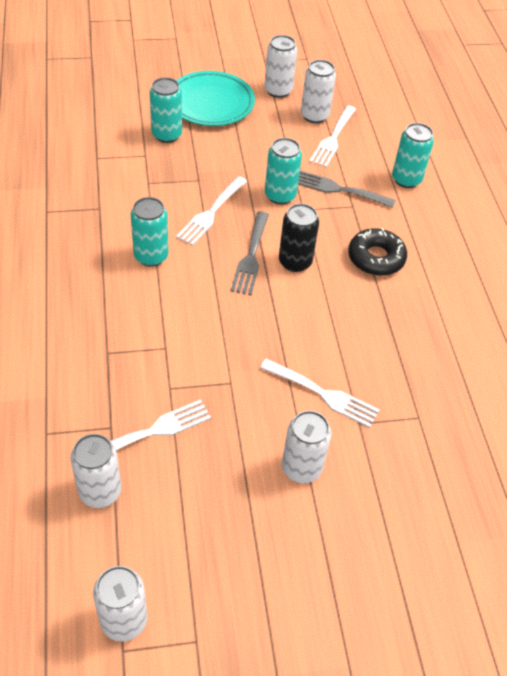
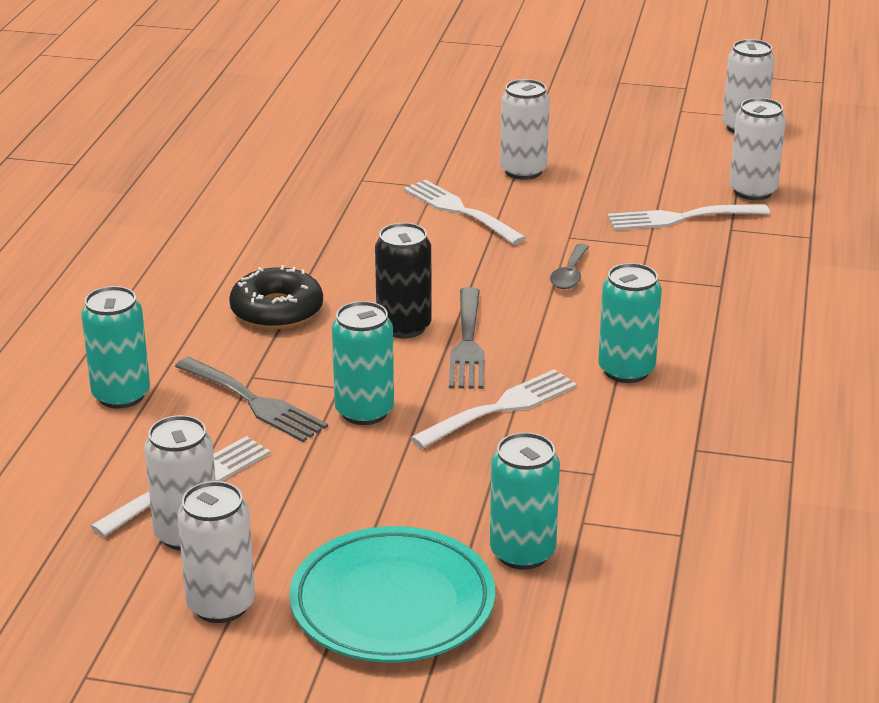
camera: 155 degrees left, 20 degrees down
(214, 338) = (570, 274): none -> grey spoon
(251, 256) = (467, 344): grey fork -> grey fork turned 150 degrees clockwise

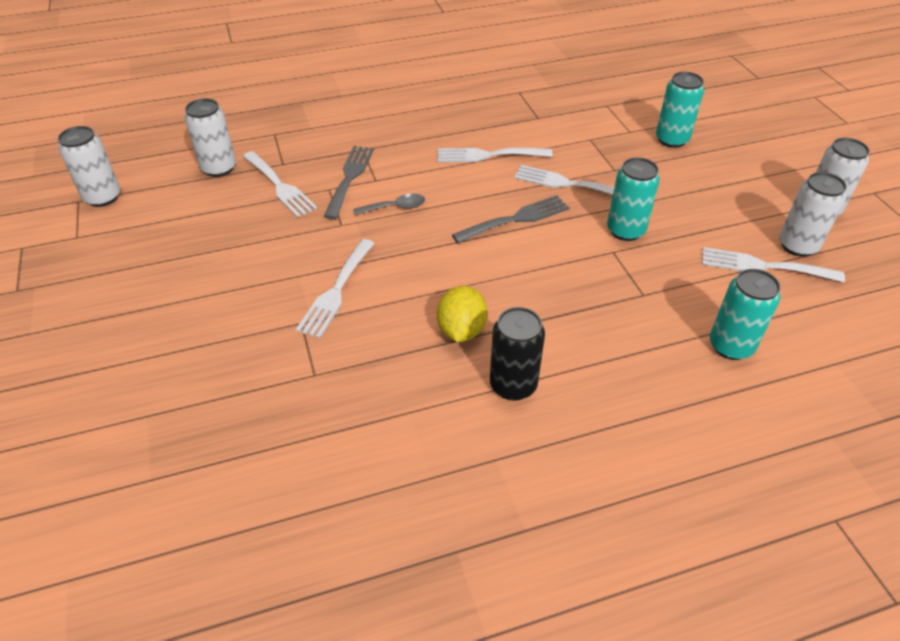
camera: 120 degrees left, 15 degrees up
(254, 402) = (667, 279): grey fork -> grey fork (349, 178)
(277, 310) = (559, 322): black donut -> none
(331, 256) = (461, 330): none -> yellow lemon
(392, 604) = (750, 161): turquoise plate -> none
(404, 327) = (522, 252): black can -> black can (513, 385)
(523, 171) = (242, 283): white can -> none
(626, 370) = (488, 155): turquoise can -> white fork

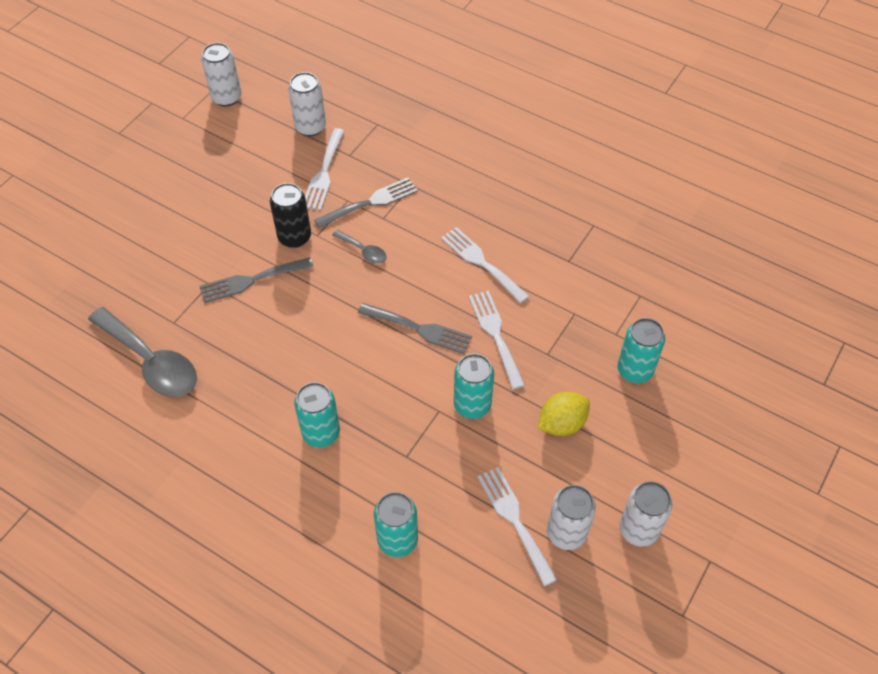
camera: 50 degrees right, 10 degrees up
(336, 291) = (251, 280): white fork -> grey fork
(341, 419) = (151, 361): none -> grey spoon
(461, 330) = (274, 371): yellow lemon -> yellow lemon (562, 423)
(513, 385) = (249, 431): black can -> black can (294, 237)
(566, 335) = (321, 433): none -> turquoise can

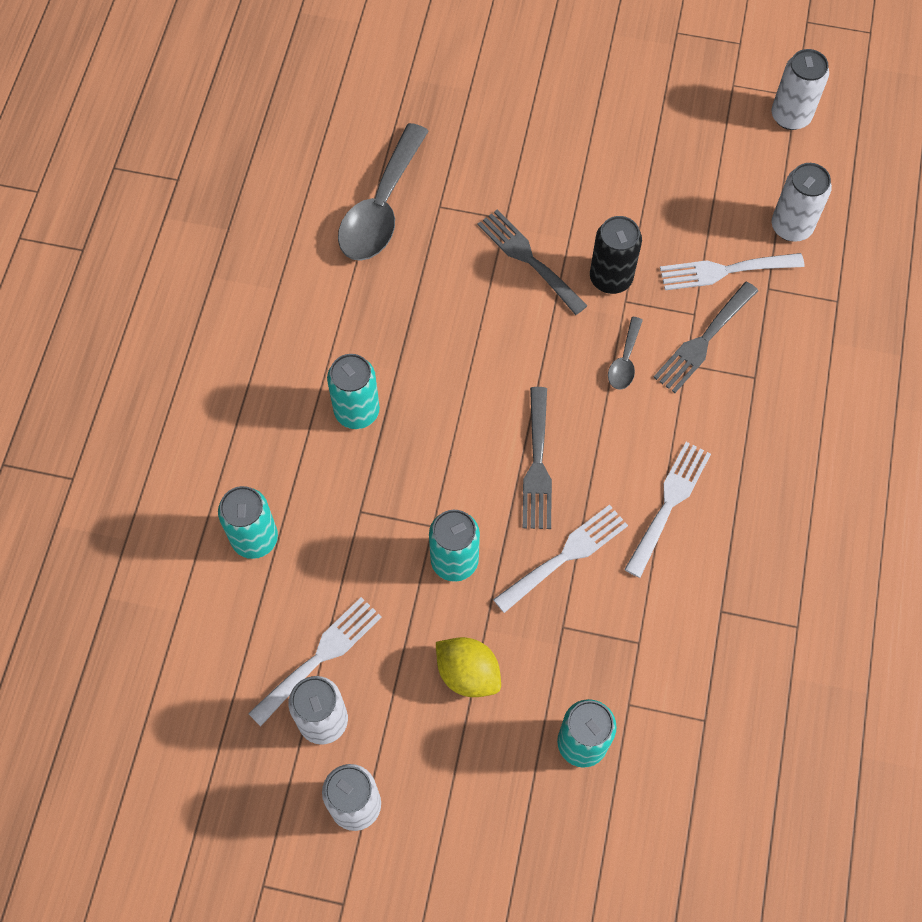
camera: 70 degrees right, 10 degrees up
(370, 202) = (703, 341): grey fork -> grey fork turned 90 degrees clockwise

